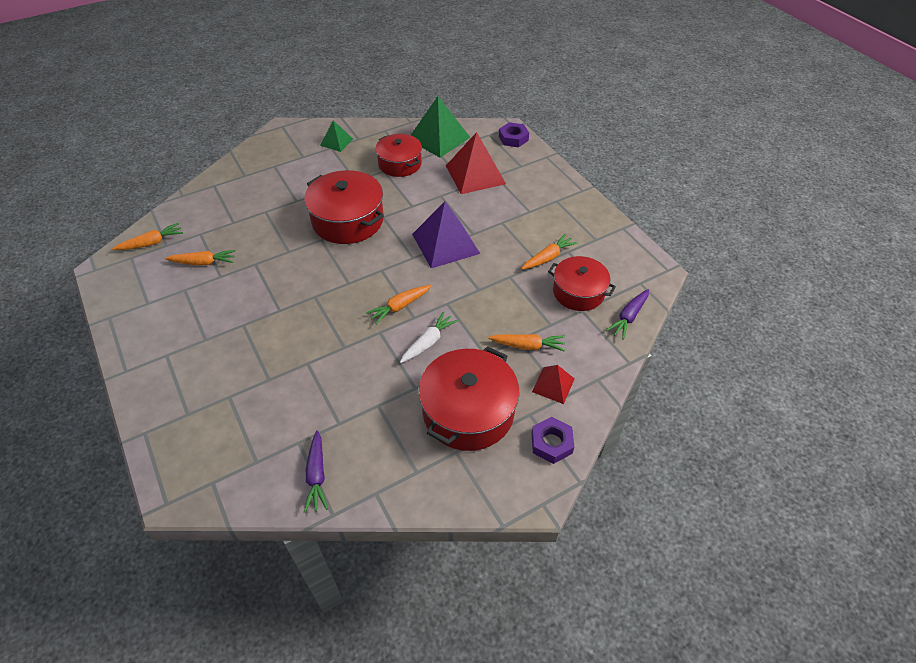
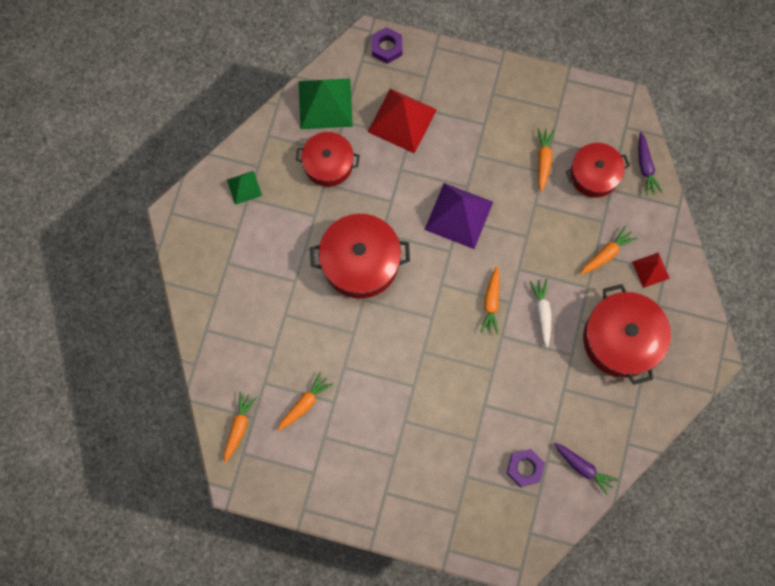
camera: 45 degrees left, 25 degrees up
(551, 443) = (689, 313): purple nut -> purple nut (525, 468)

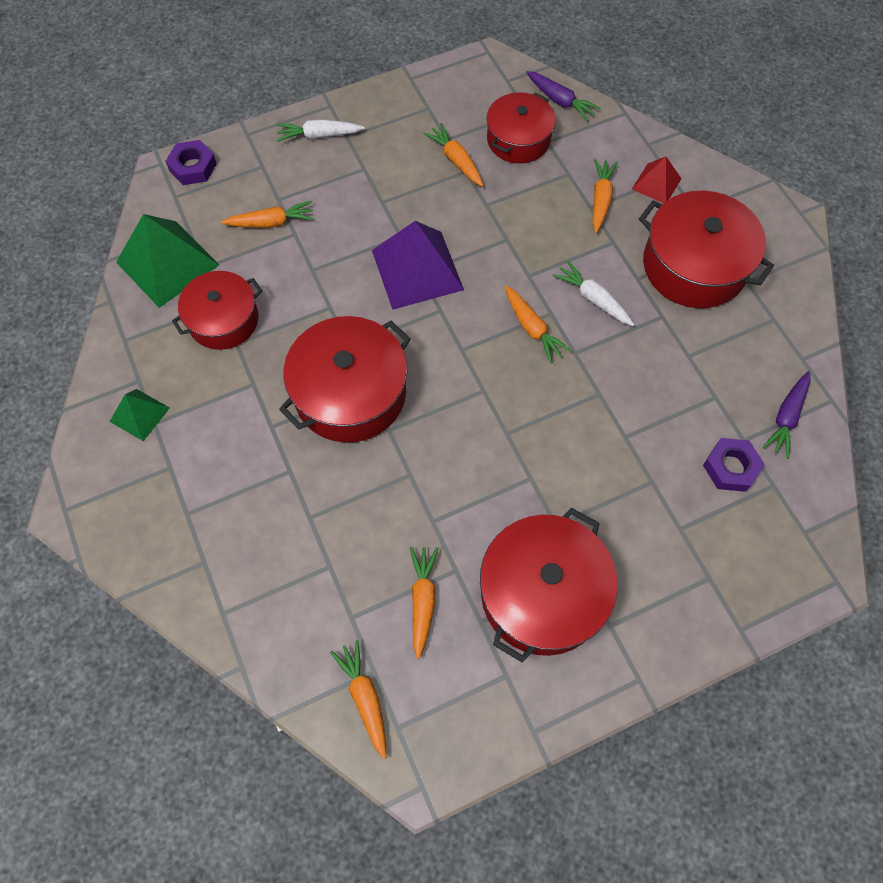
camera: 40 degrees left, 10 degrees down
(366, 449) = (542, 593): none -> red pot
(402, 120) = (271, 222): red pyramid -> orange carrot
(476, 80) = (319, 135): none -> white carrot
(583, 468) = (786, 418): purple carrot -> purple carrot turned 120 degrees clockwise

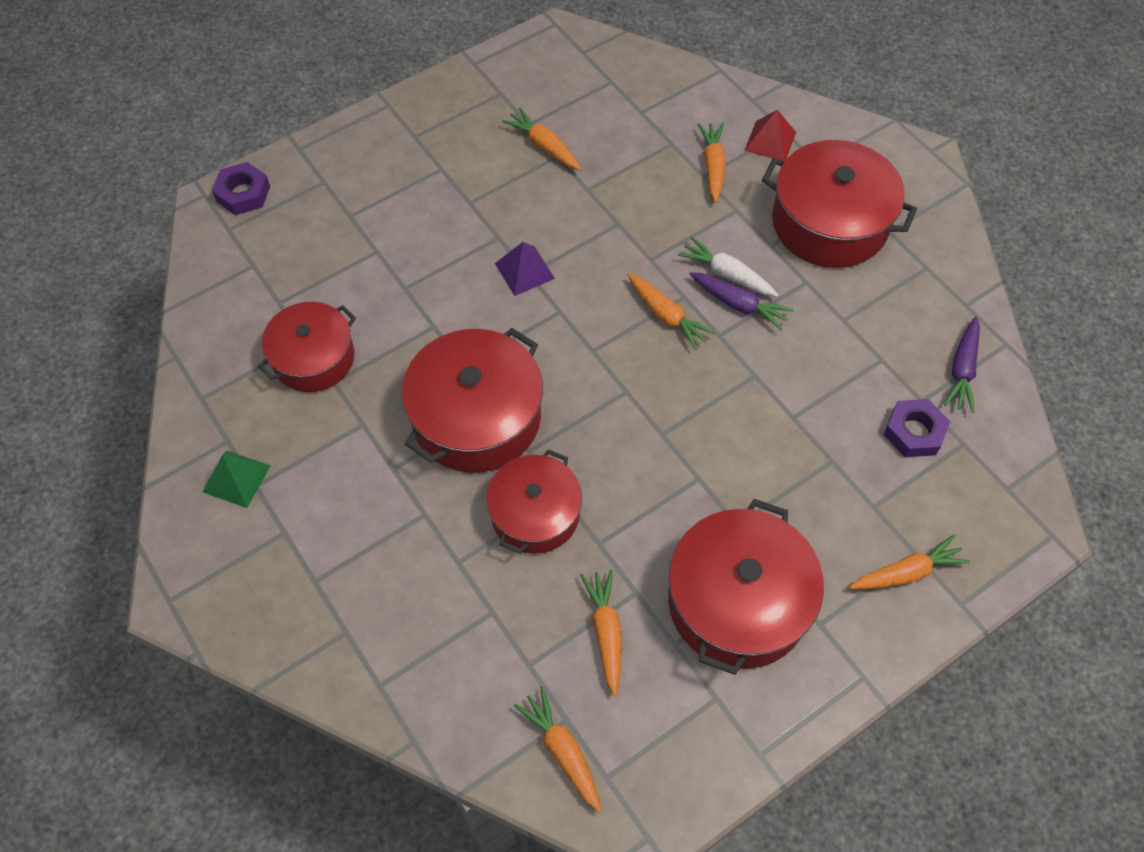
camera: 10 degrees left, 5 degrees down
(167, 263) = (235, 304): green pyramid -> none
(271, 222) = (347, 242): orange carrot -> orange carrot (907, 572)
(319, 135) = (382, 139): white carrot -> none
(417, 269) = (524, 271): purple pyramid -> purple pyramid, size x0.53
(518, 139) = (608, 114): red pot -> red pot (535, 514)
(560, 101) = (646, 66): purple carrot -> purple carrot (739, 304)

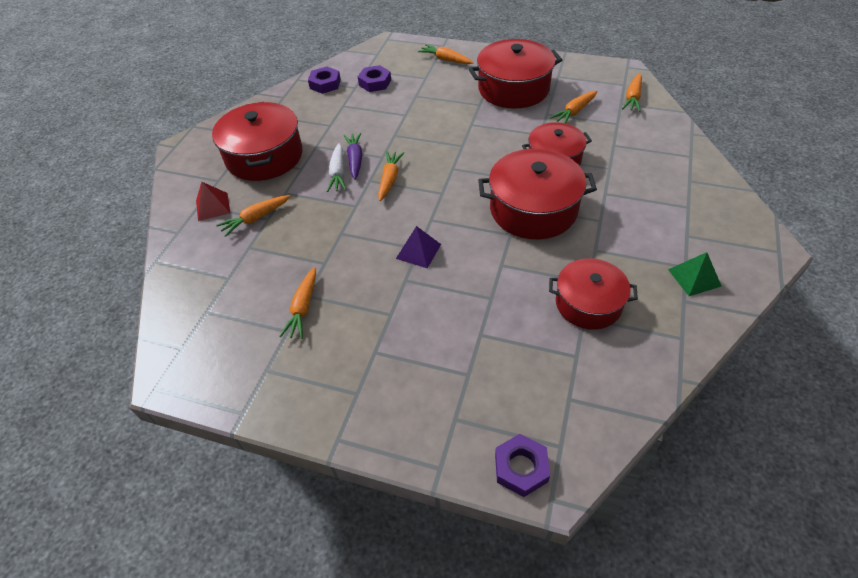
camera: 125 degrees left, 10 degrees down
(962, 370) = (325, 84): purple carrot -> purple nut

